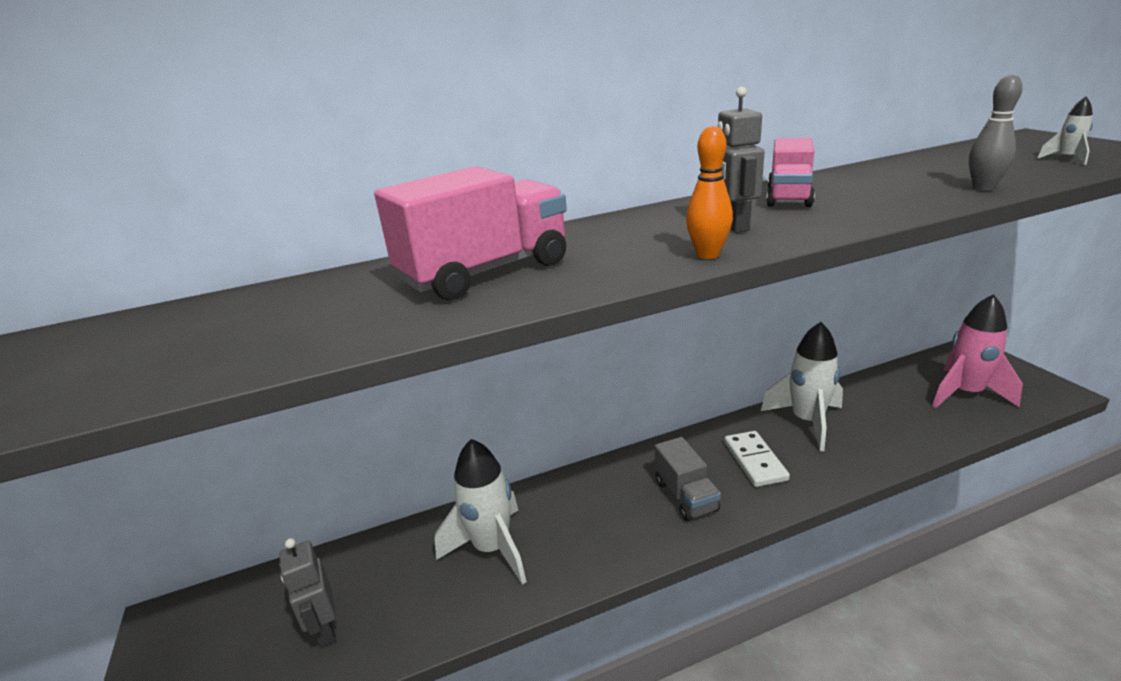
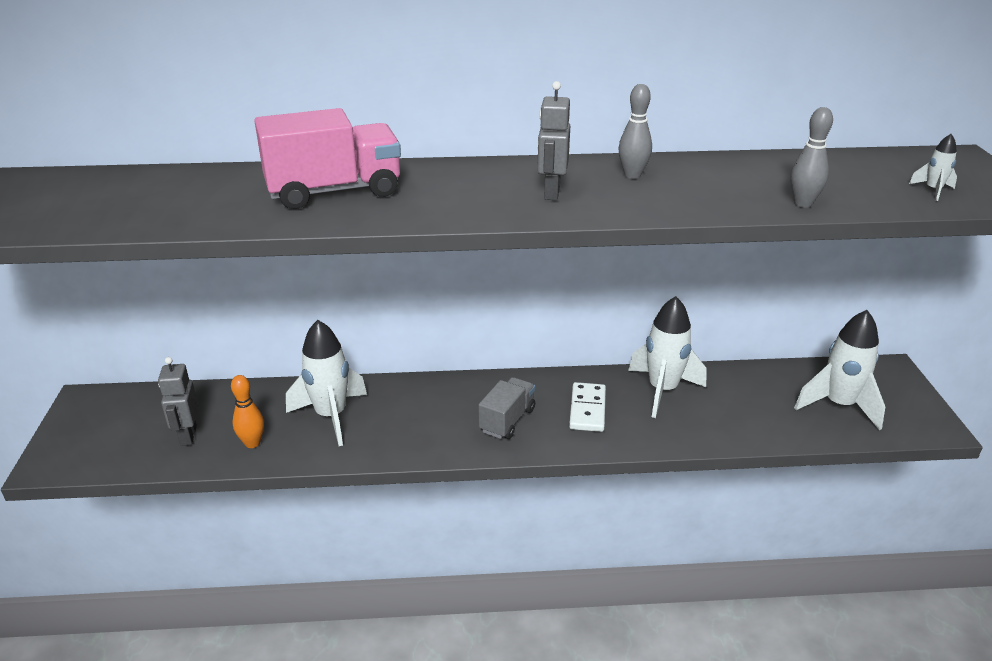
camera: 15 degrees right, 5 degrees up
(686, 496) = (507, 420): grey truck -> grey truck turned 150 degrees counterclockwise
(708, 255) = (499, 214): orange bowling pin -> orange bowling pin (252, 443)
(789, 197) = (632, 175): pink truck -> grey bowling pin
(965, 394) = (839, 405): pink rocket -> white rocket

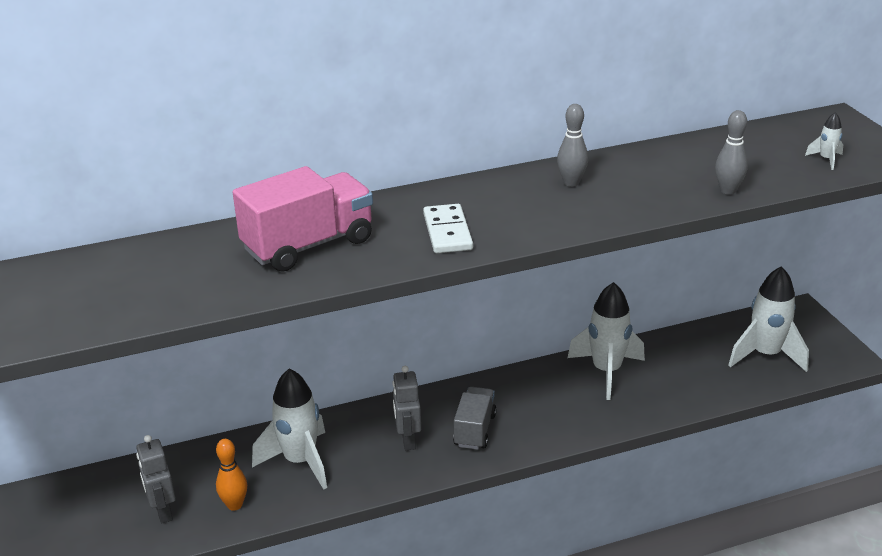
camera: 15 degrees left, 0 degrees up
(551, 193) = (510, 214): grey robot -> grey robot (408, 440)
(587, 409) = (545, 404): white domino -> white domino (447, 232)

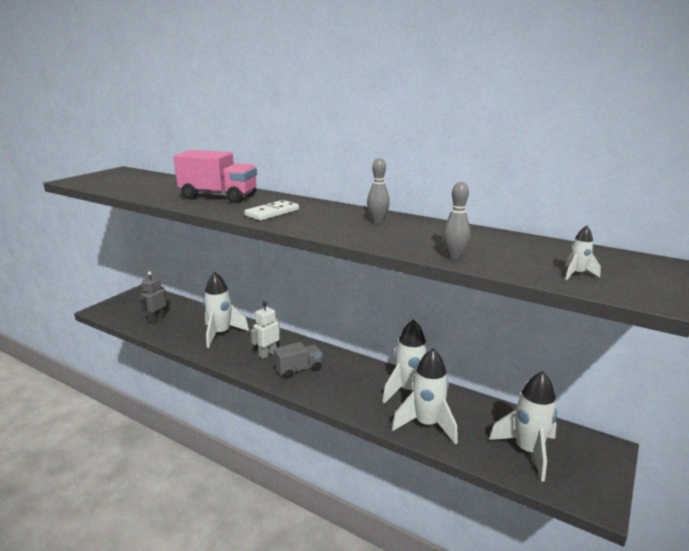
camera: 50 degrees right, 10 degrees down
(234, 505) = (175, 332): orange bowling pin -> none
(408, 440) = (267, 354): grey robot -> white robot
(673, 391) = (426, 424): none -> white rocket

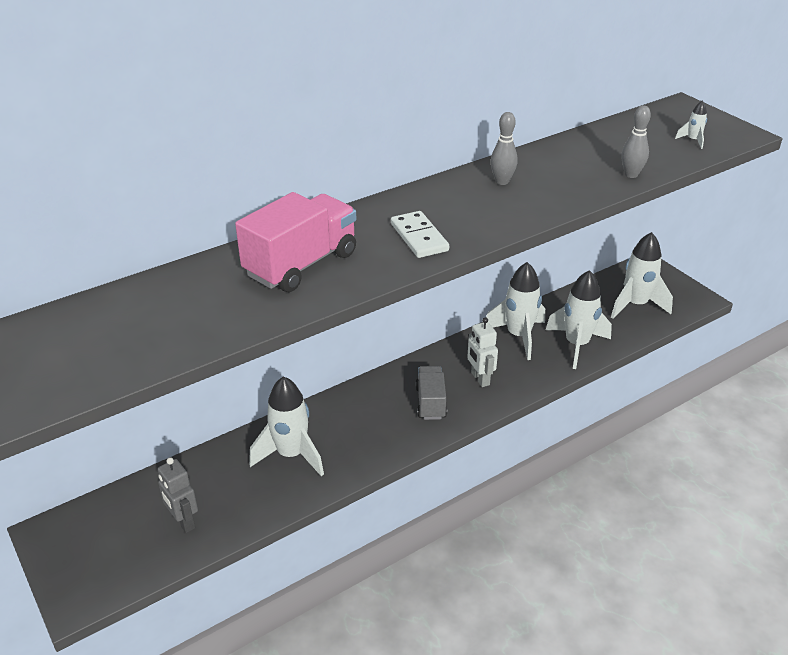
camera: 65 degrees left, 15 degrees up
(267, 354) = (377, 420): white robot -> white robot (480, 379)

